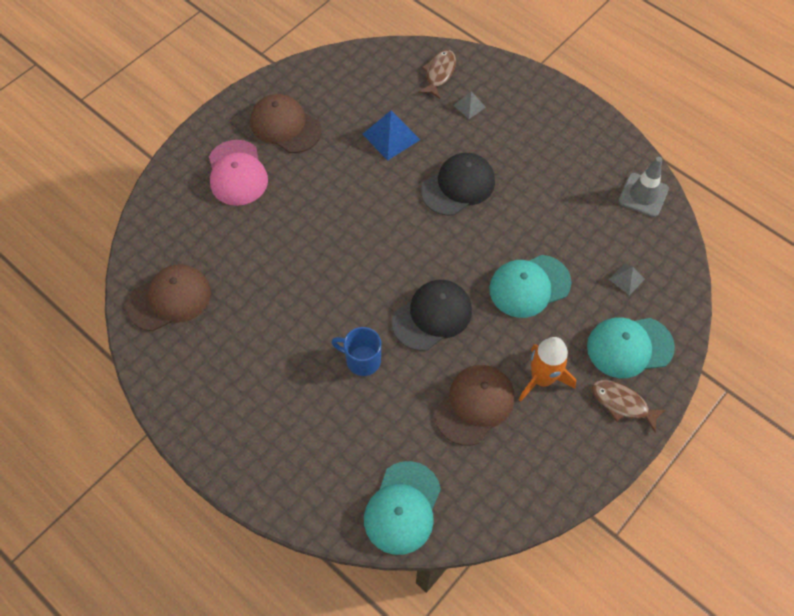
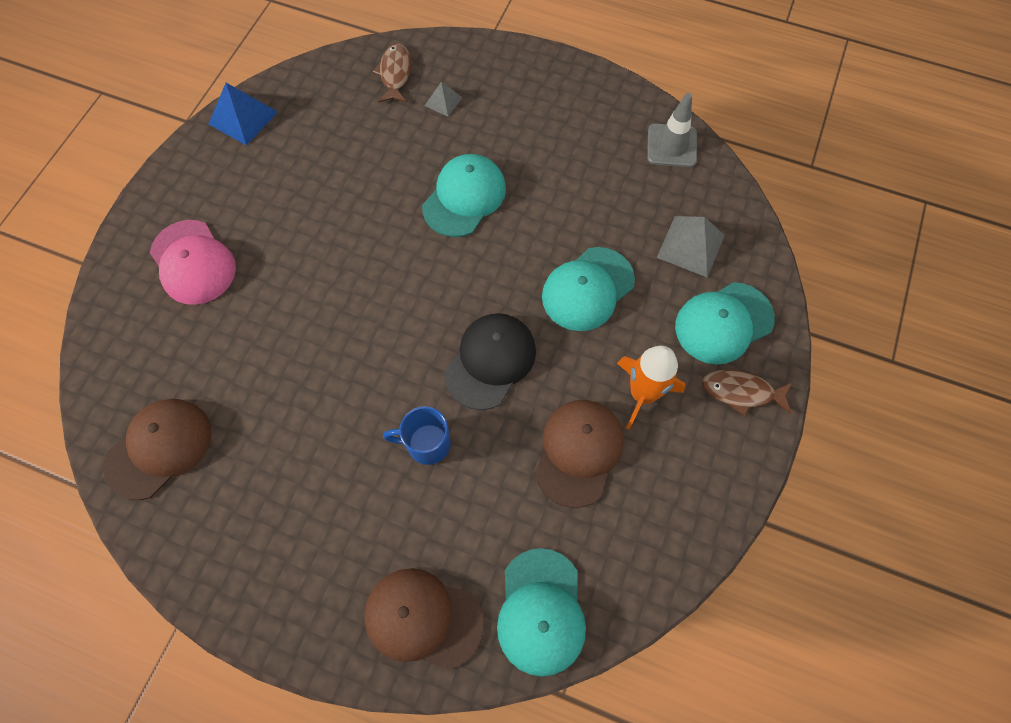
camera: 20 degrees left, 5 degrees up
(285, 126) = (234, 187): brown cap -> brown cap (423, 618)
(391, 136) = (365, 163): blue pyramid -> blue pyramid (243, 117)
(458, 186) = (464, 197): black cap -> turquoise cap
(627, 279) = (691, 246): grey pyramid -> grey pyramid, size x1.76

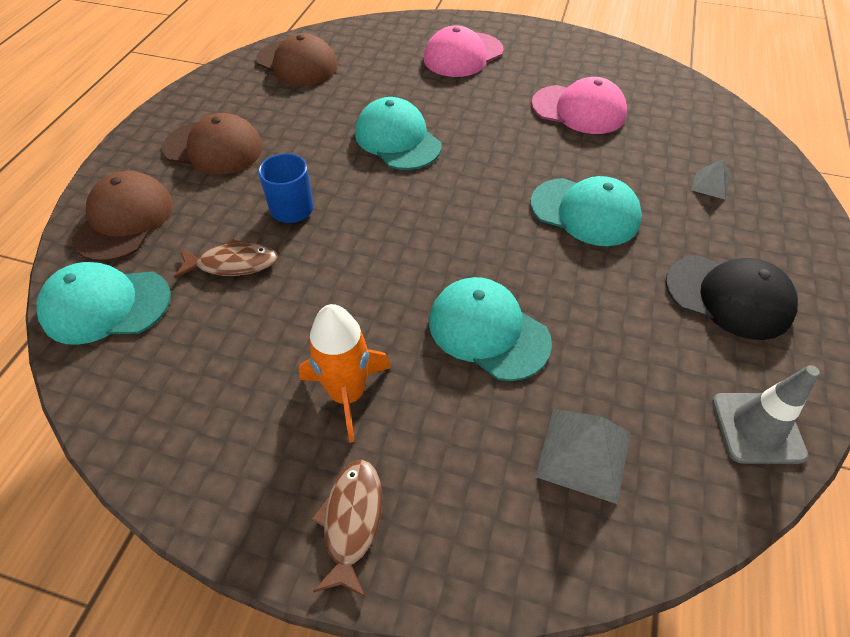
camera: 85 degrees right, 15 degrees down
(243, 117) = (622, 59): blue pyramid -> none
(320, 172) = (579, 110): none -> pink cap
(395, 74) = (728, 145): brown fish -> brown fish (233, 264)
(490, 361) = (383, 248): black cap -> black cap (729, 297)
(578, 452) = (274, 330): brown cap -> brown cap (214, 148)
(723, 323) = (461, 498): turquoise cap -> turquoise cap (397, 139)

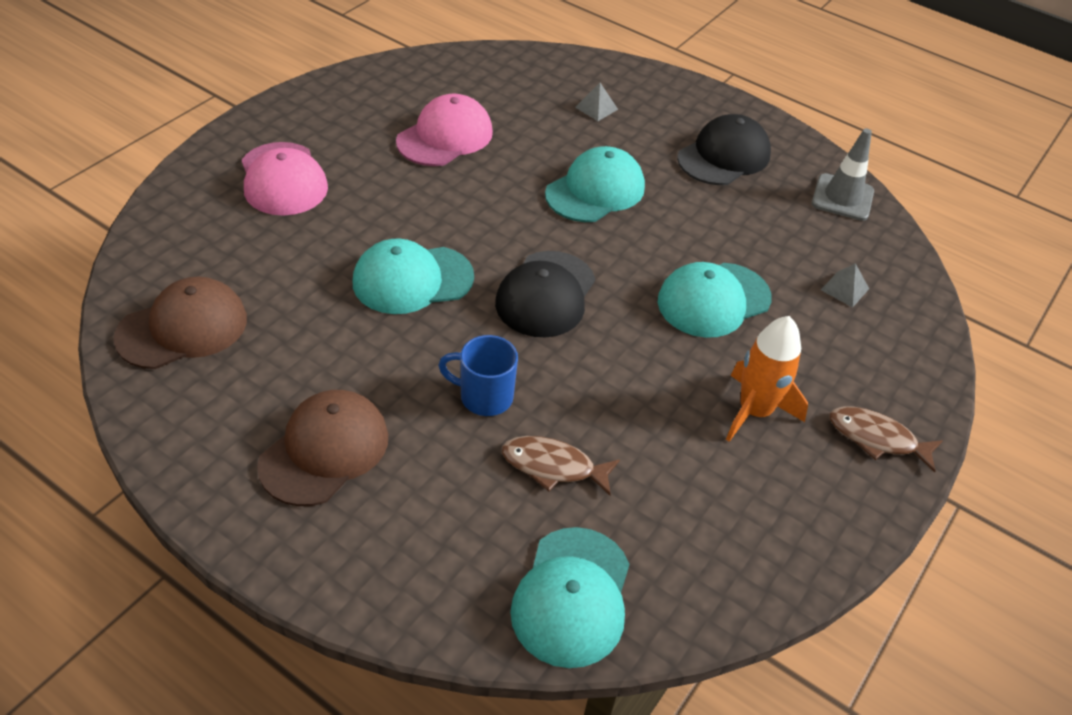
camera: 75 degrees left, 5 degrees down
(124, 220) = (425, 565): brown cap -> none
(233, 264) = (553, 466): brown fish -> brown fish turned 90 degrees counterclockwise
(425, 213) = (545, 294): none -> black cap
(584, 454) = (845, 289): grey pyramid -> grey pyramid, size x0.57

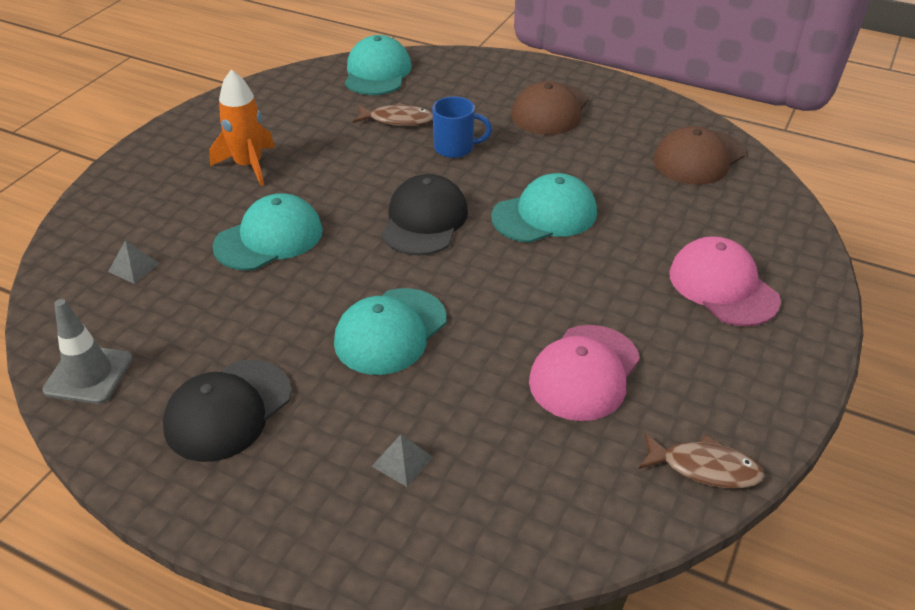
camera: 175 degrees right, 5 degrees down
(877, 438) = (156, 162): brown fish -> brown fish (704, 468)

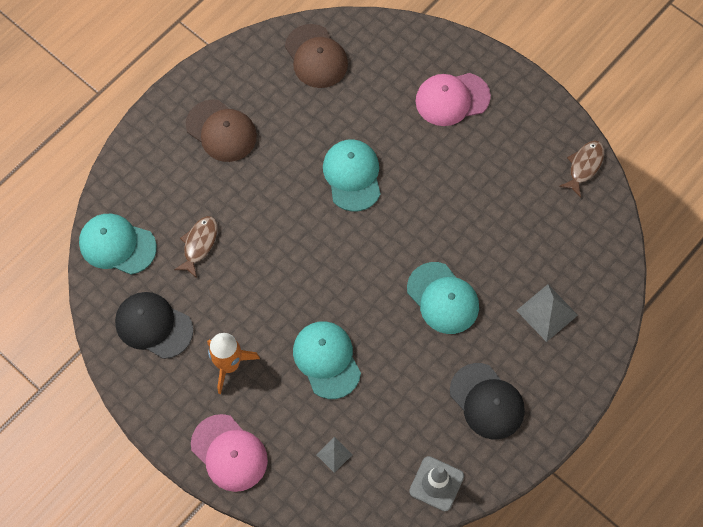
camera: 75 degrees left, 25 degrees up
(402, 461) = (547, 312): grey pyramid -> grey pyramid, size x1.76
(424, 220) = (336, 254): black cap -> black cap (153, 326)
(455, 148) = (253, 212): blue mug -> none
(584, 372) = (504, 200): pink cap -> pink cap (229, 453)

